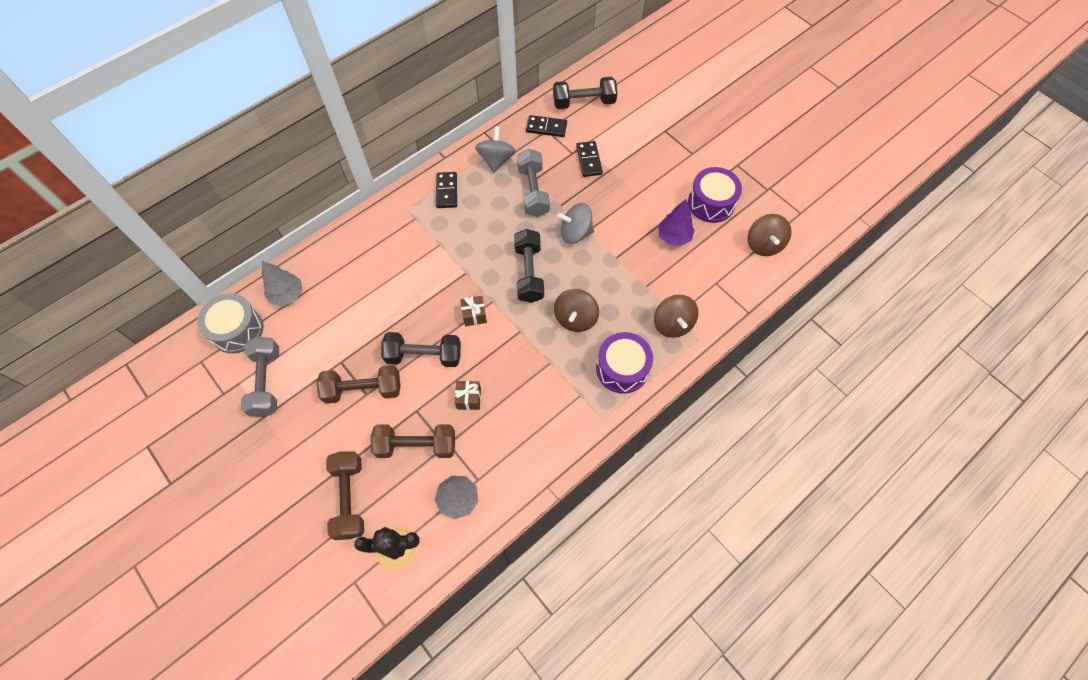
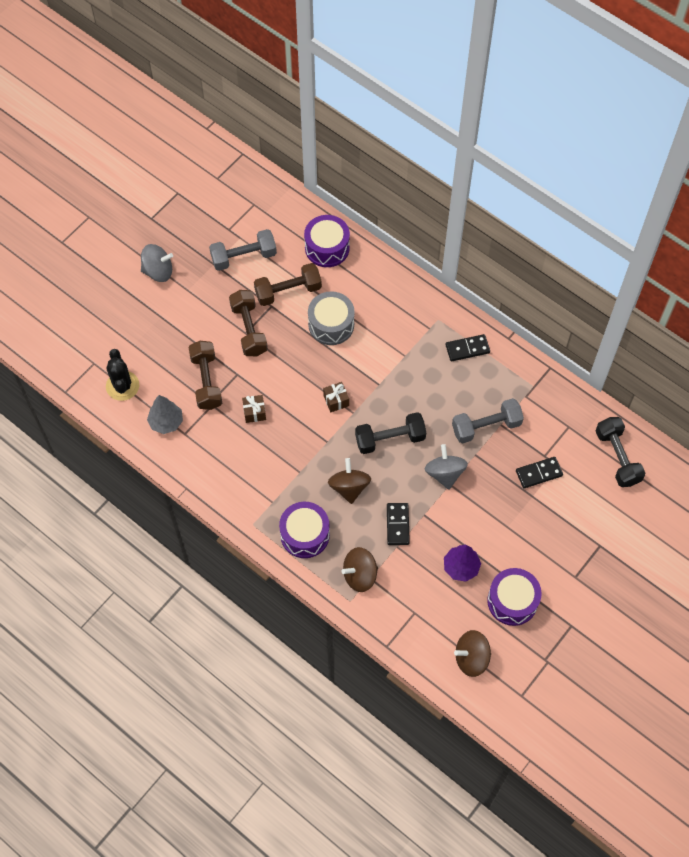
camera: 80 degrees right, 0 degrees up
(237, 330) = (287, 221): grey drum -> grey drum (331, 324)
(287, 295) = (327, 248): grey tree -> purple drum
(349, 498) = (156, 343): brown dumbbell -> brown dumbbell (288, 291)
(424, 355) = (288, 368): black dumbbell -> none
(496, 160) = (517, 385): grey spinning top -> grey spinning top (158, 271)
(546, 128) = (571, 425): black domino -> black domino (397, 524)
(575, 318) = (349, 487): brown spinning top -> brown spinning top turned 75 degrees clockwise

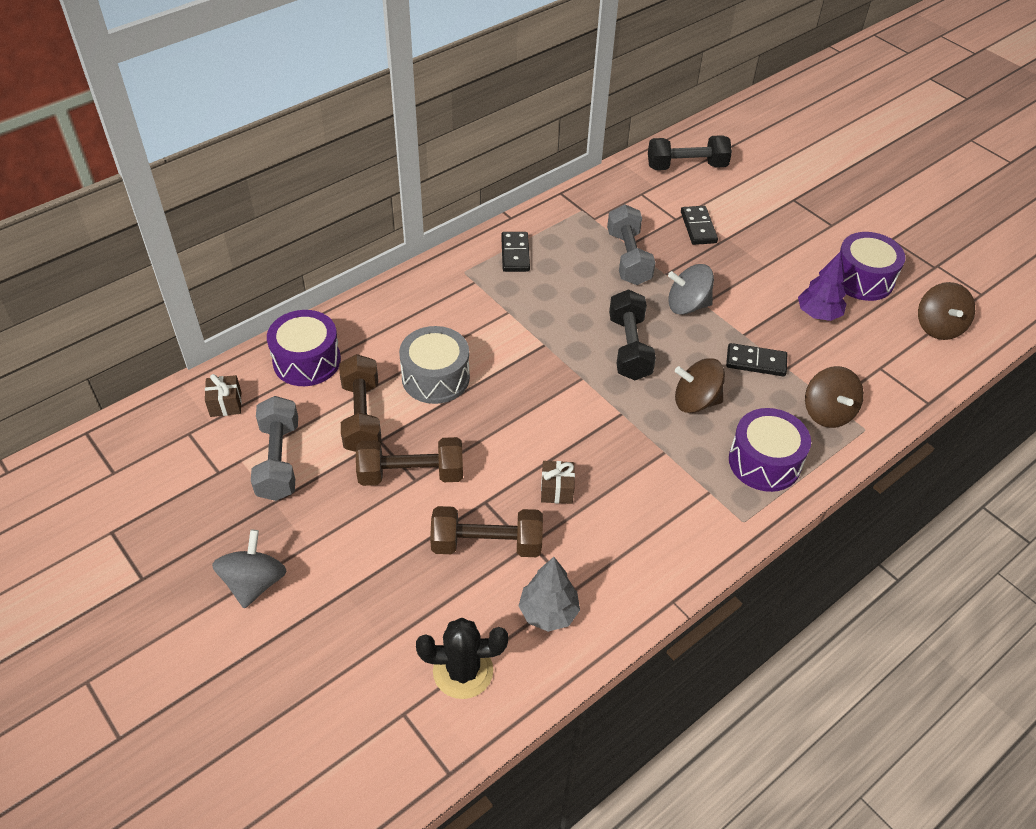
camera: 80 degrees left, 15 degrees down
(336, 400) = (559, 393): brown gift -> brown gift (225, 404)

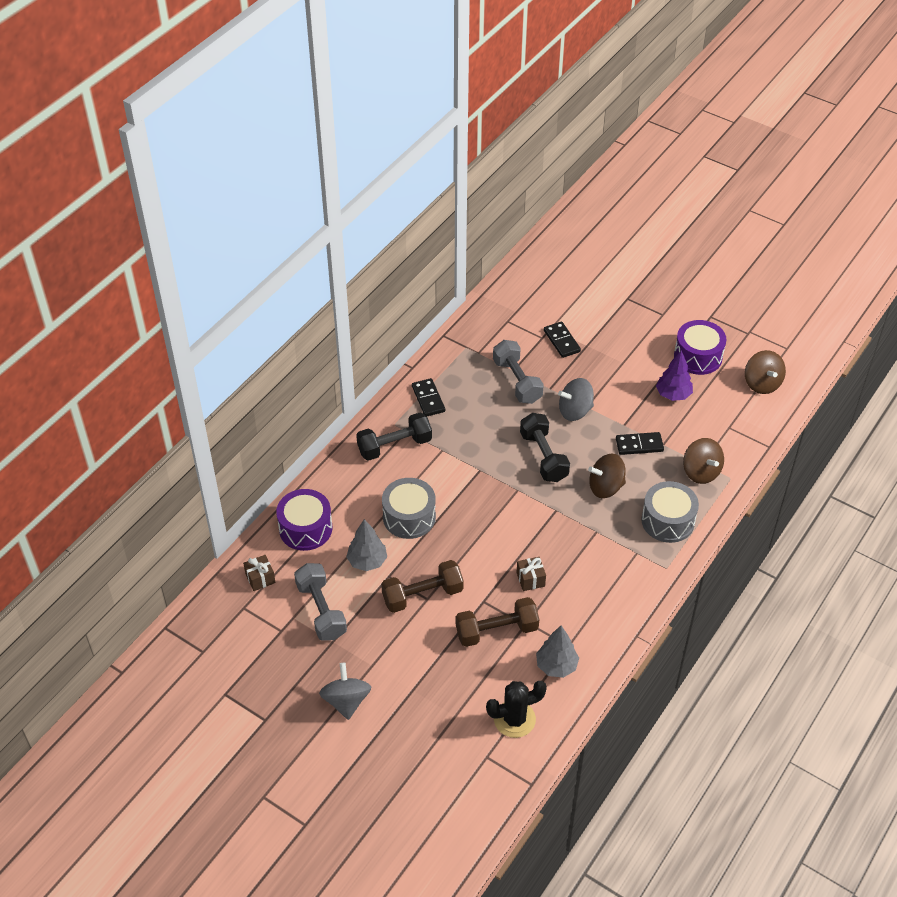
camera: 15 degrees left, 0 degrees up
(361, 416) = (367, 561): brown dumbbell -> grey tree
(686, 166) = (534, 287): black dumbbell -> black dumbbell (394, 446)
(764, 462) = (668, 521): purple drum -> grey drum

